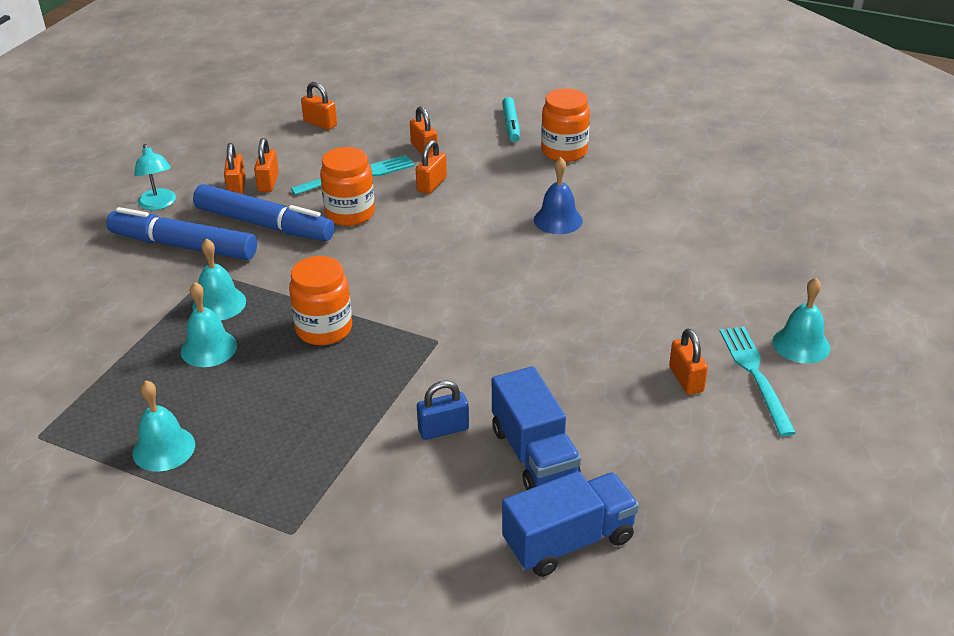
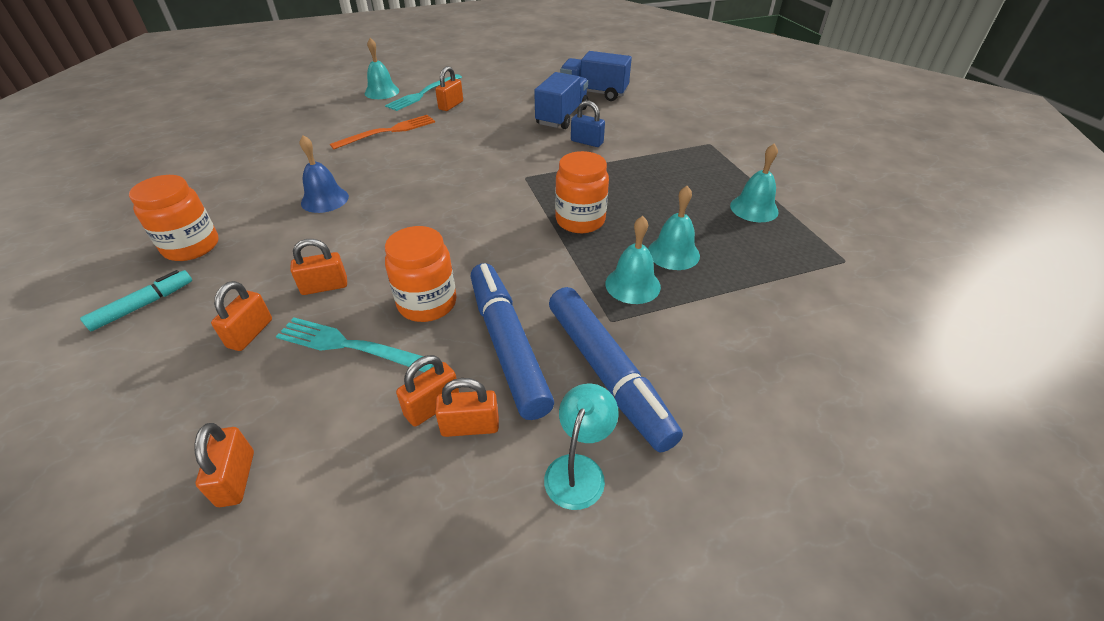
camera: 135 degrees left, 5 degrees up
(236, 187) = (470, 426): orange padlock -> orange padlock turned 45 degrees clockwise
(662, 302) = (388, 132): none -> orange fork

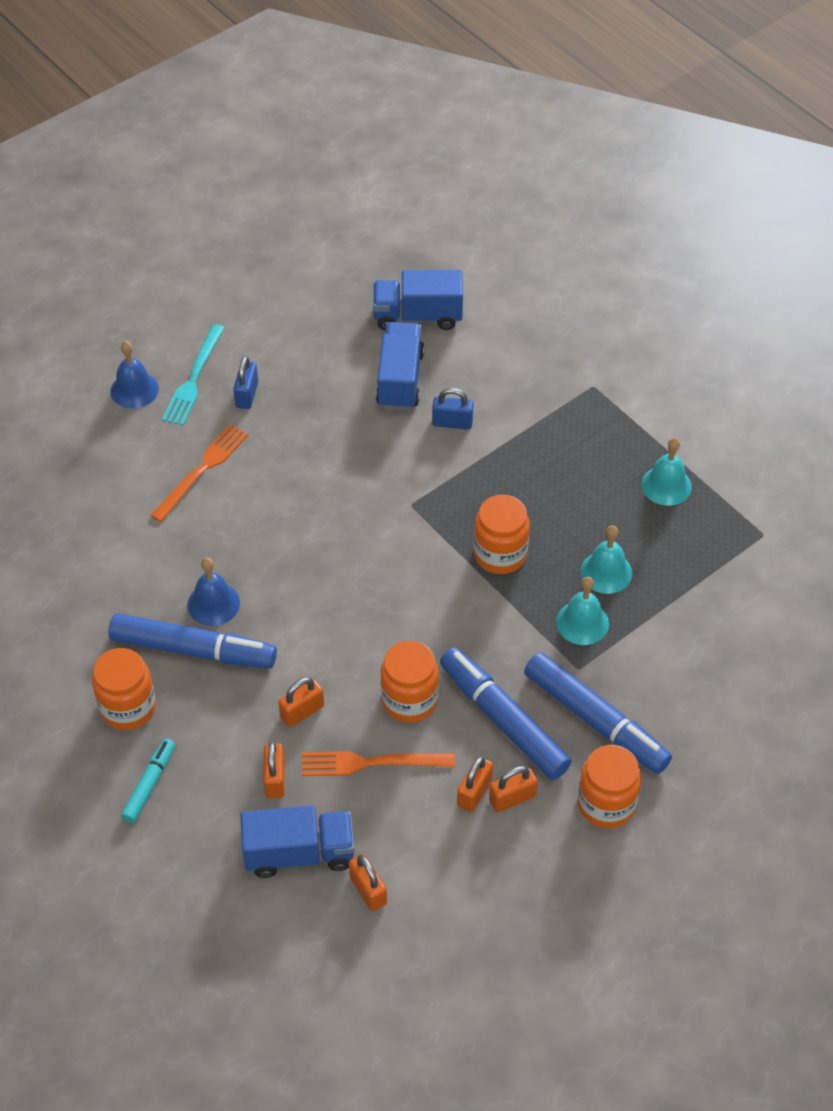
camera: 20 degrees left, 10 degrees up
(205, 410) = (299, 853): none -> blue truck
(281, 223) = (193, 650): none -> blue marker
(350, 346) = (371, 763): turquoise fork -> orange fork
(382, 92) = (134, 390): turquoise bell -> blue bell
(451, 105) = (247, 395): orange padlock -> blue padlock
(579, 469) = (606, 804): turquoise lamp -> orange jar

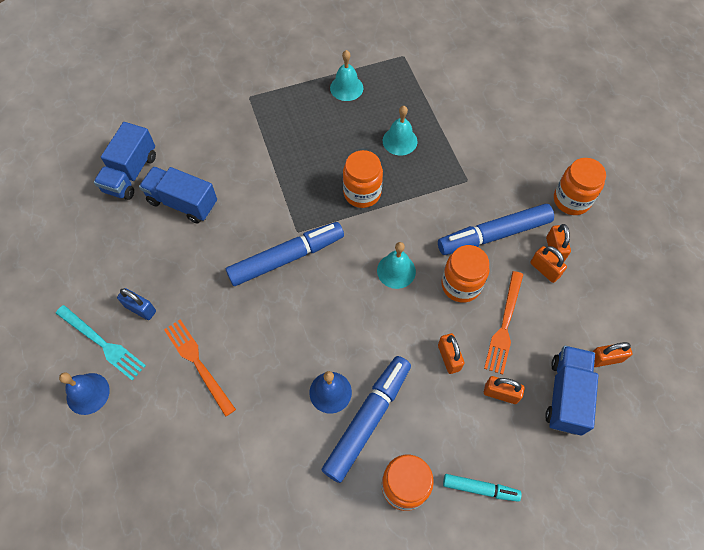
camera: 70 degrees left, 10 degrees up
(149, 784) = (480, 488): turquoise marker -> turquoise marker turned 150 degrees clockwise
(452, 423) = (238, 184): blue padlock -> none
(582, 622) = (433, 166): turquoise bell -> turquoise bell (396, 271)
(595, 720) = (509, 185): blue marker -> blue marker (286, 258)

